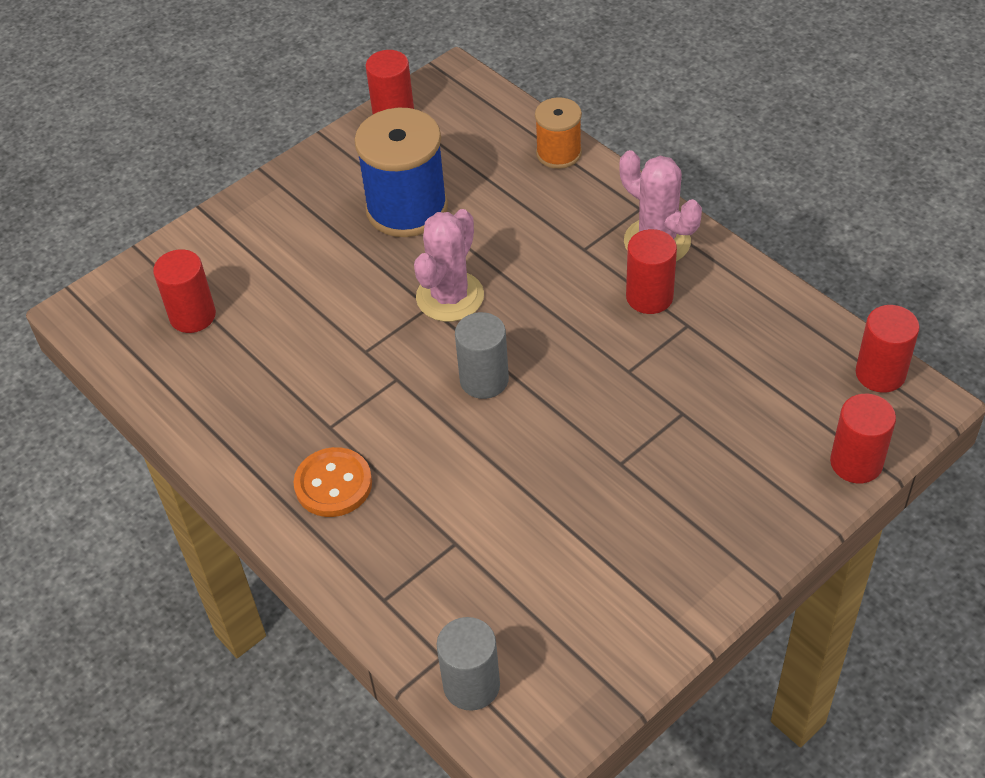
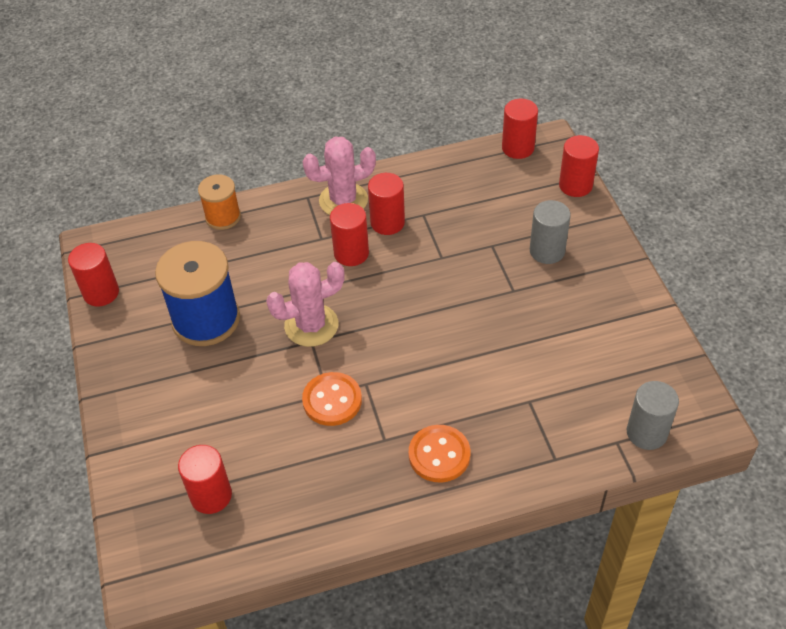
camera: 65 degrees left, 0 degrees up
(357, 359) = (332, 400): none -> orange button
(450, 297) = (311, 325): pink cactus -> pink cactus turned 75 degrees counterclockwise
(484, 380) = (400, 334): grey cylinder -> grey cylinder (547, 251)
(578, 285) = (351, 253): none -> red cylinder

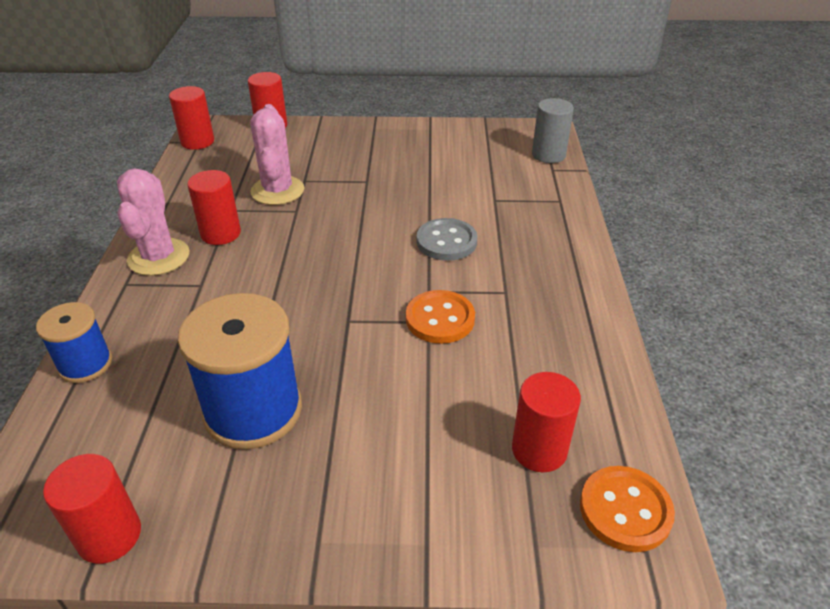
camera: 75 degrees left, 10 degrees down
(223, 217) = (85, 364): orange spool -> blue spool
(311, 325) = (325, 316): pink cactus -> pink cactus (277, 191)
(351, 253) = (242, 266): red cylinder -> none
(439, 455) = (536, 260): orange button -> orange button (625, 510)
(440, 378) = (446, 241): none -> grey button
(547, 251) = (334, 155): grey cylinder -> none

